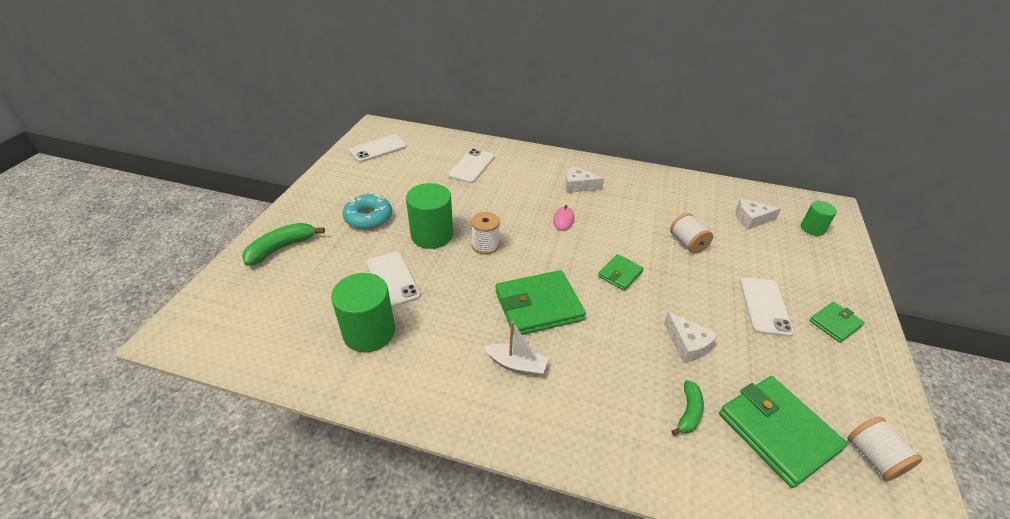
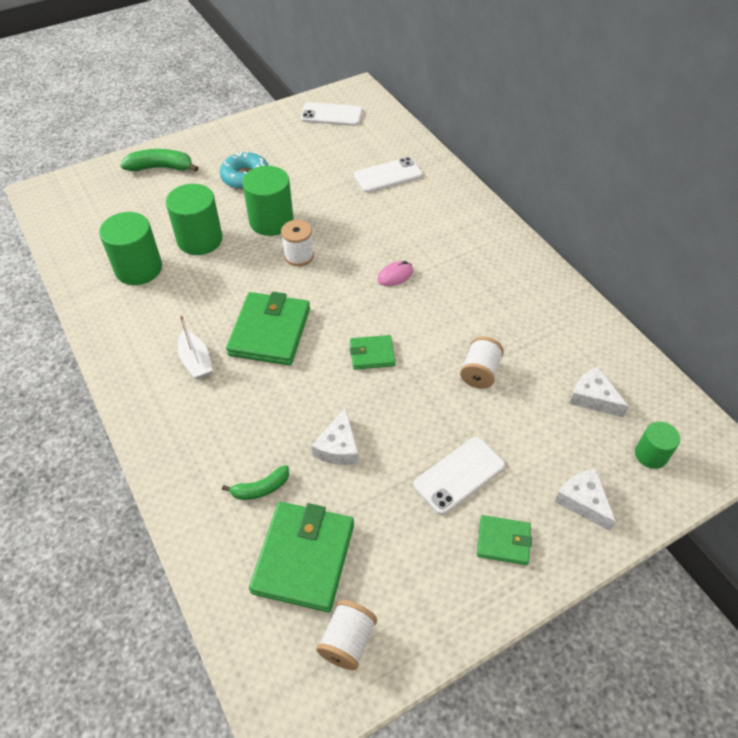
camera: 45 degrees right, 10 degrees up
(393, 279) = (200, 240): white phone -> green cylinder
(538, 306) = (270, 332): green wallet -> green wallet turned 75 degrees clockwise
(578, 185) = (460, 251): white cheese -> white cheese (583, 501)

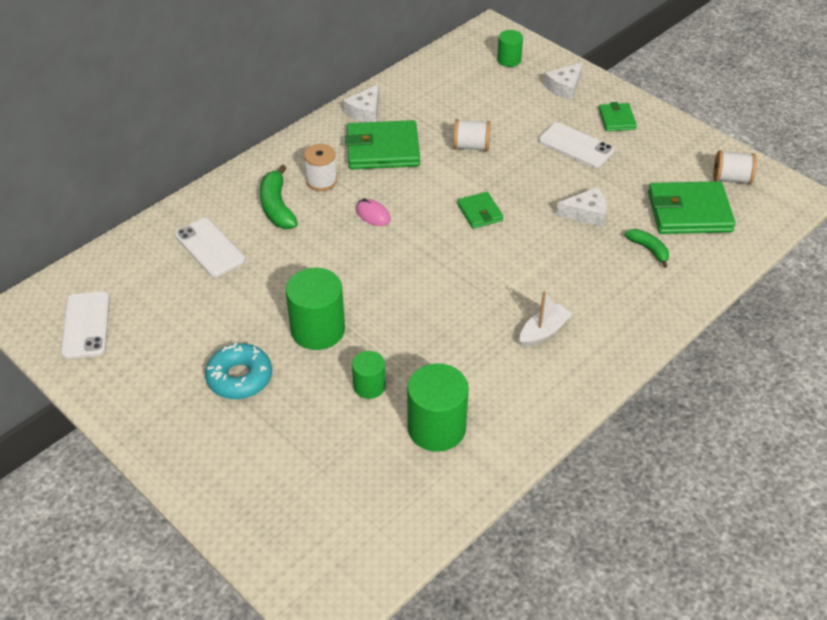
camera: 105 degrees left, 5 degrees down
(161, 168) = (238, 478): green banana -> green banana (277, 207)
(200, 240) = (369, 386): green cylinder -> green cylinder, size x0.57
(270, 332) = (483, 287): green wallet -> green wallet (382, 149)
(299, 256) = (368, 292): white spool -> white spool (321, 181)
(593, 398) = (469, 87): white cheese -> white cheese (365, 111)

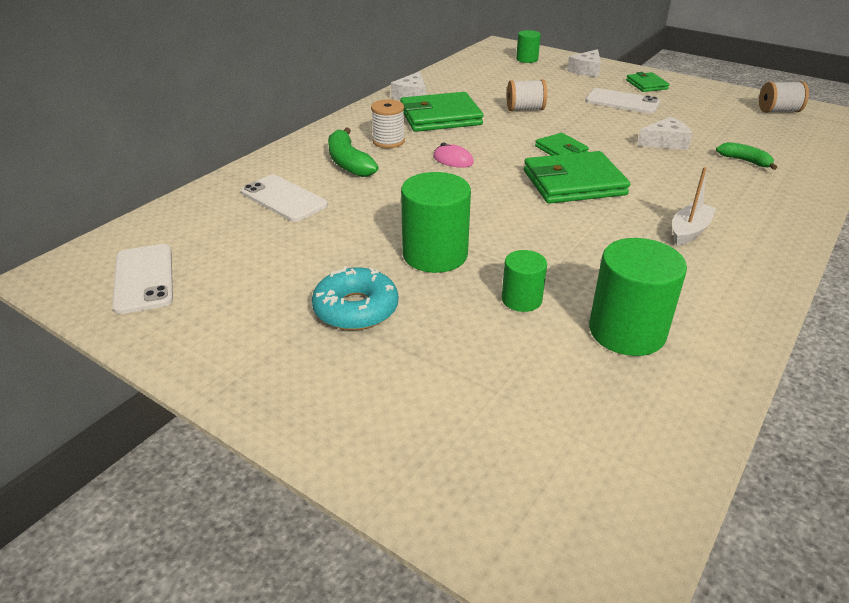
camera: 10 degrees left, 10 degrees down
(689, 212) = (760, 134): green wallet -> green wallet (574, 183)

